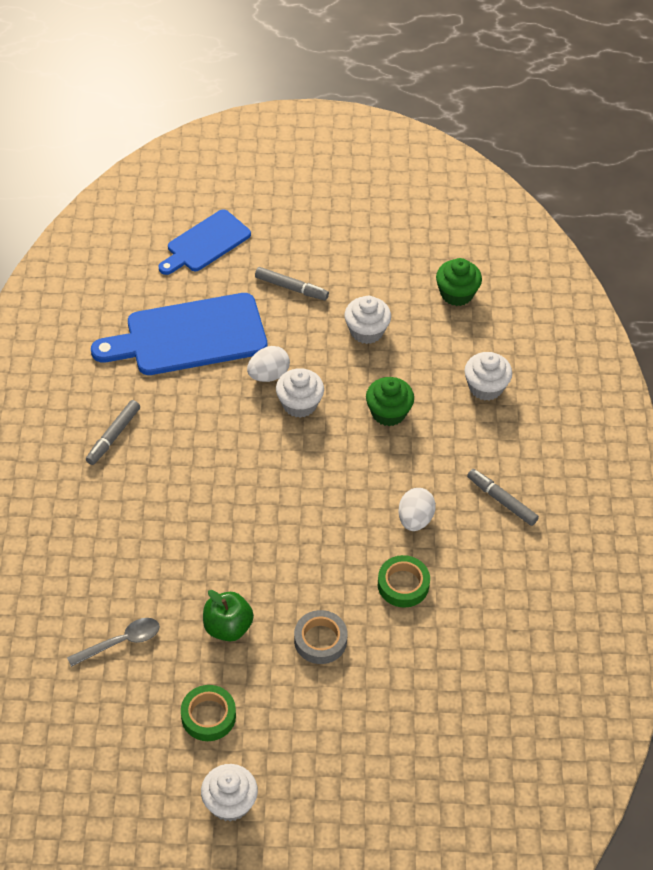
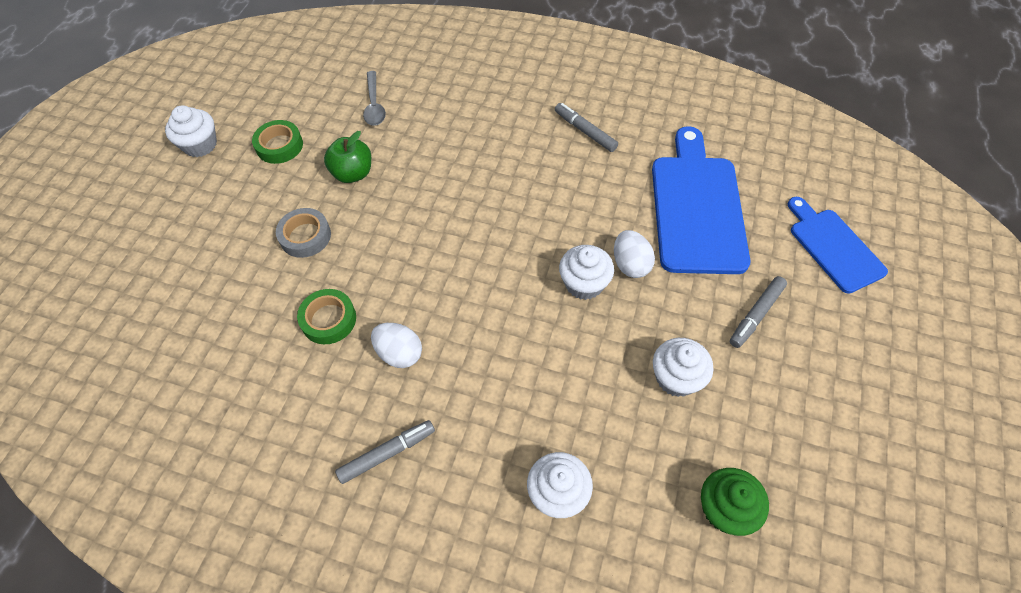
camera: 110 degrees right, 5 degrees up
(388, 412) = (549, 367): green cupcake -> none

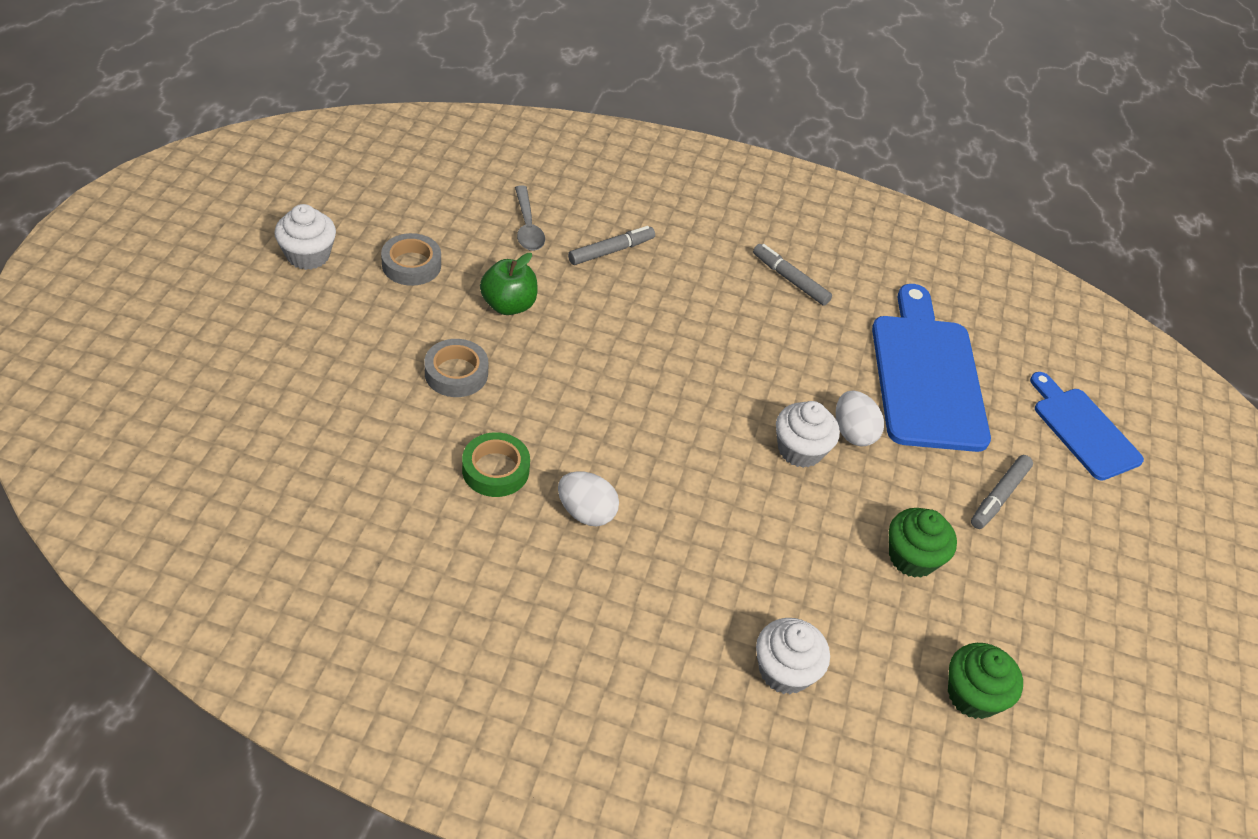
camera: 10 degrees left, 10 degrees down
(279, 146) = (411, 265): green tape -> grey tape
(387, 453) = (581, 620): grey marker -> grey marker (611, 251)
(676, 378) = (912, 557): white cupcake -> green cupcake

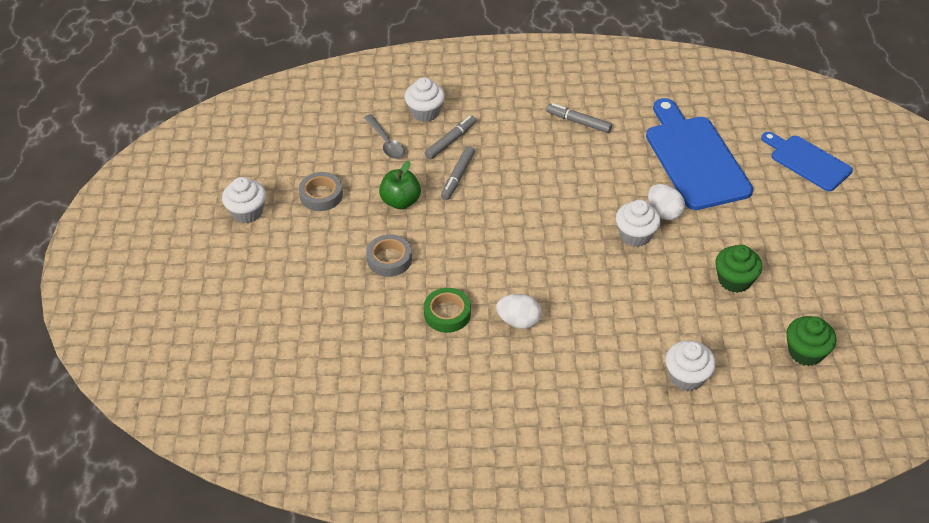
camera: 10 degrees left, 0 degrees up
(596, 205) = (425, 112): none -> white cupcake
(999, 496) = (772, 223): grey marker -> grey marker (457, 177)

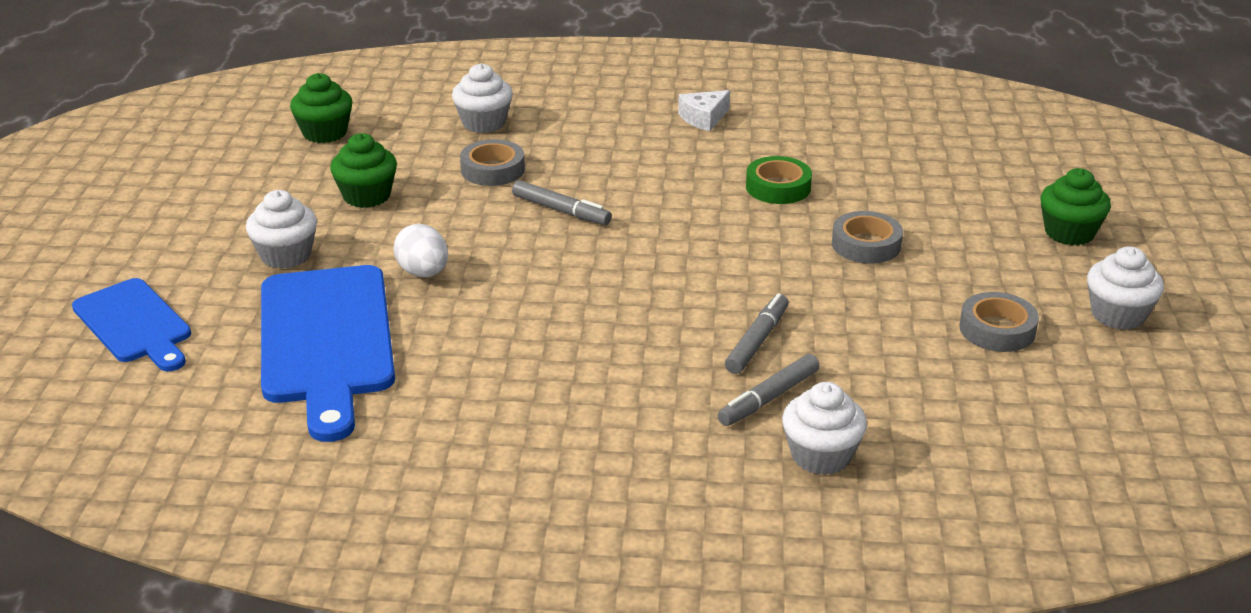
camera: 175 degrees left, 15 degrees down
(252, 281) = (1069, 232): none -> green cupcake
(386, 142) = (894, 404): grey spoon -> none
(400, 201) = (856, 313): green apple -> none
(509, 399) = (704, 118): none -> white cheese
(518, 321) = (681, 175): white egg -> none
(578, 122) = (512, 415): grey marker -> grey marker (561, 211)
(635, 235) = (482, 249): white cupcake -> white cupcake (286, 255)
(658, 316) = (492, 170): none -> grey tape

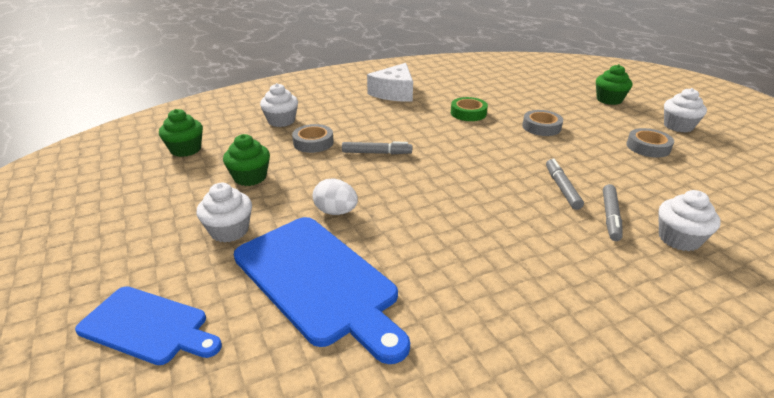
camera: 30 degrees left, 0 degrees up
(704, 118) = (394, 93): white cheese -> white cheese, size x1.77

